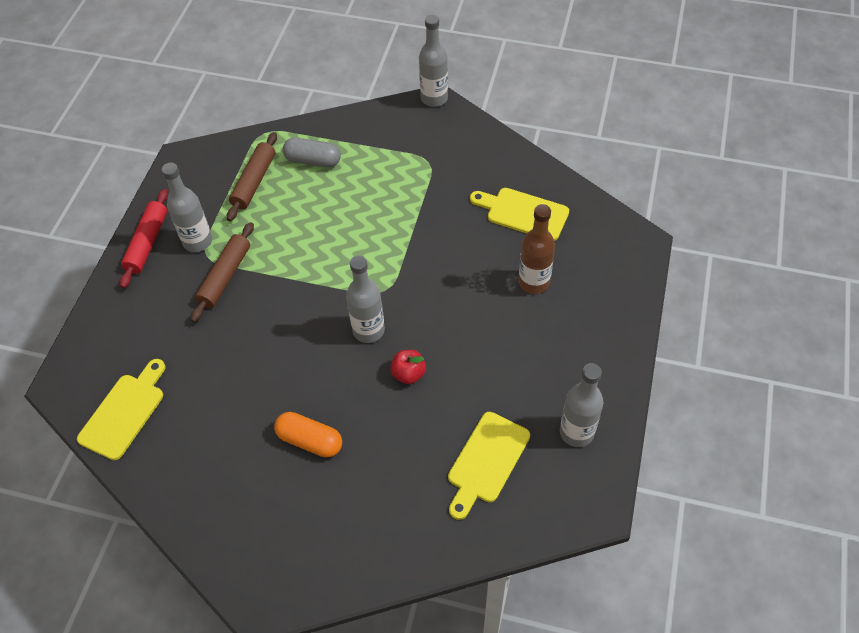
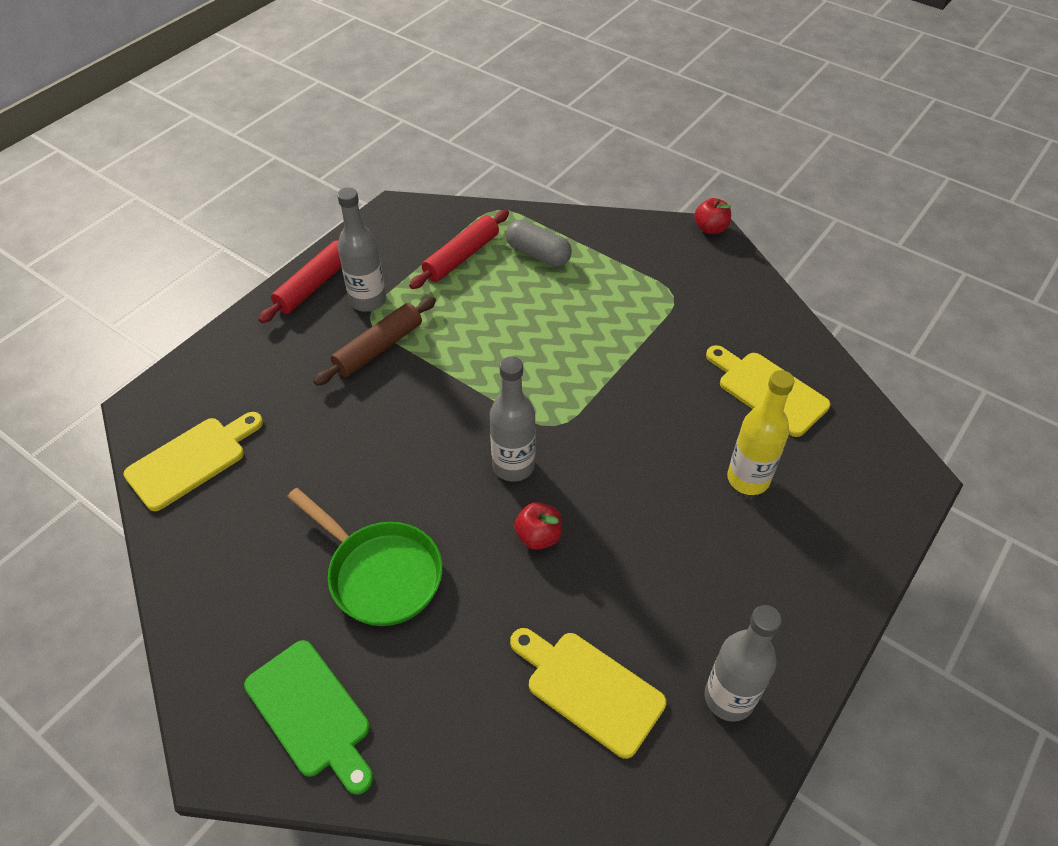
camera: 20 degrees right, 5 degrees down
(254, 181) = (461, 257): brown rolling pin -> red rolling pin
(308, 550) = (311, 713): none -> green cutting board
(310, 441) = (380, 574): orange capsule -> green pan
(434, 98) = (710, 228): grey bottle -> red apple
(486, 461) = (589, 689): yellow cutting board -> yellow cutting board turned 75 degrees clockwise
(533, 282) = (748, 479): brown bottle -> yellow bottle

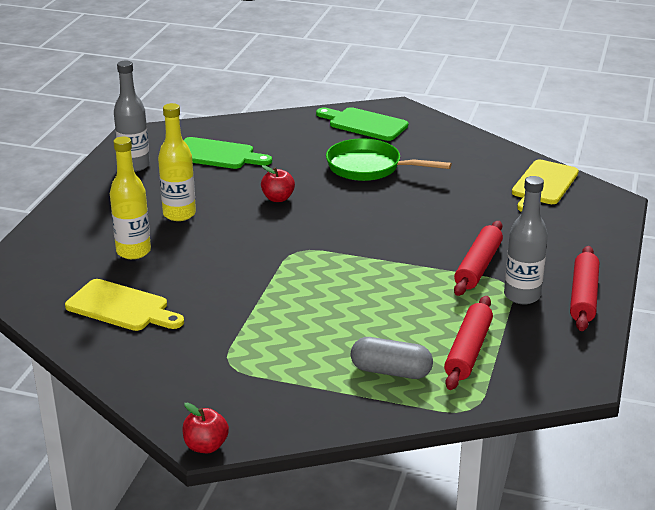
camera: 160 degrees right, 20 degrees down
(378, 348) = (478, 266): brown rolling pin -> red rolling pin
(513, 466) = (316, 225): grey bottle -> none
(589, 689) = (217, 155): yellow cutting board -> green cutting board
(679, 540) = (179, 214): none -> yellow bottle

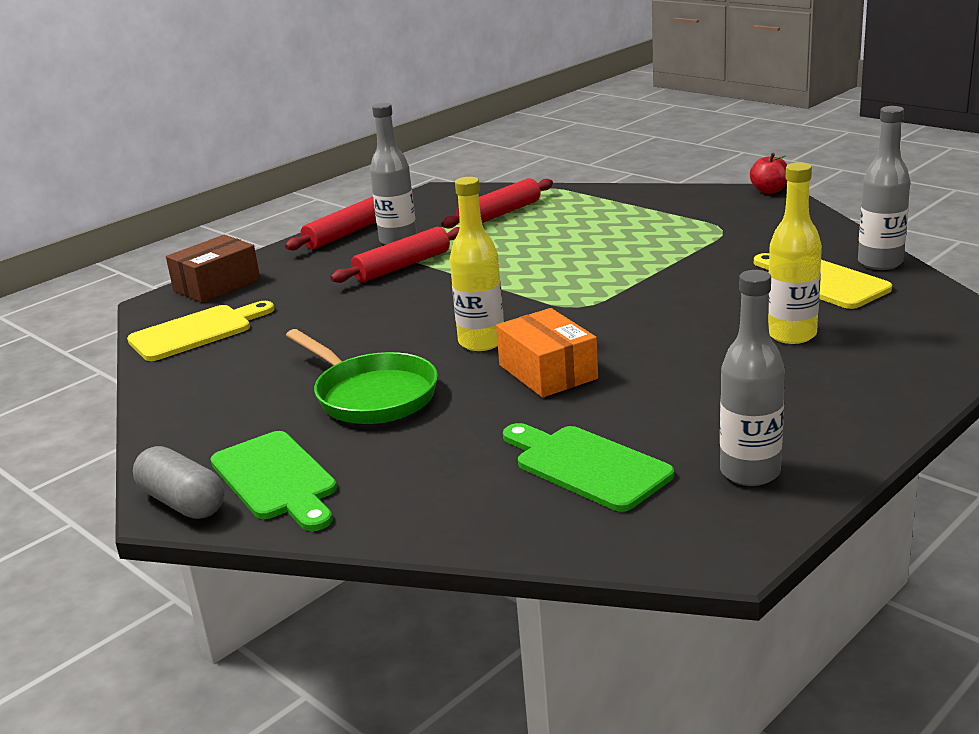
camera: 150 degrees left, 5 degrees down
(75, 339) = (880, 263): none -> grey bottle
(179, 214) = (706, 373): yellow bottle -> yellow bottle (481, 342)
(278, 198) = (548, 372): red apple -> orange box
(391, 371) = (580, 211): grey capsule -> grey capsule (182, 502)
(599, 223) = (217, 285): none -> brown box

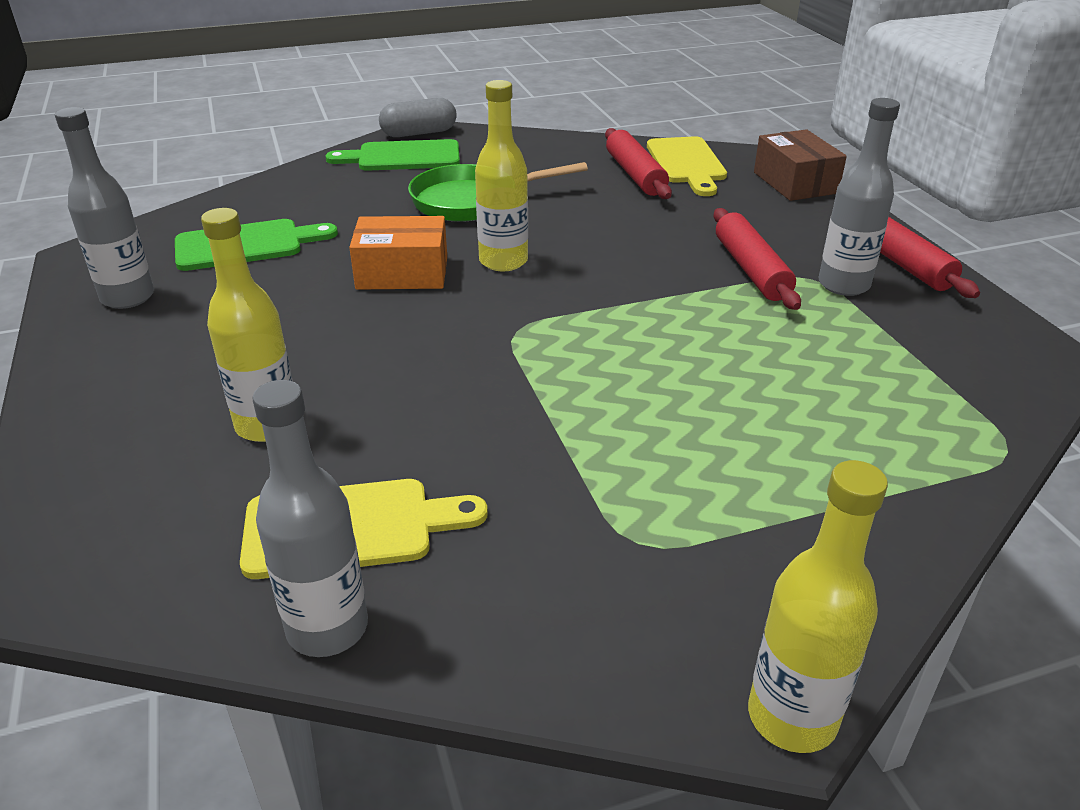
camera: 115 degrees right, 10 degrees up
(500, 214) = (892, 375): red rolling pin -> red rolling pin (635, 175)
(769, 191) = (792, 717): red apple -> yellow bottle

